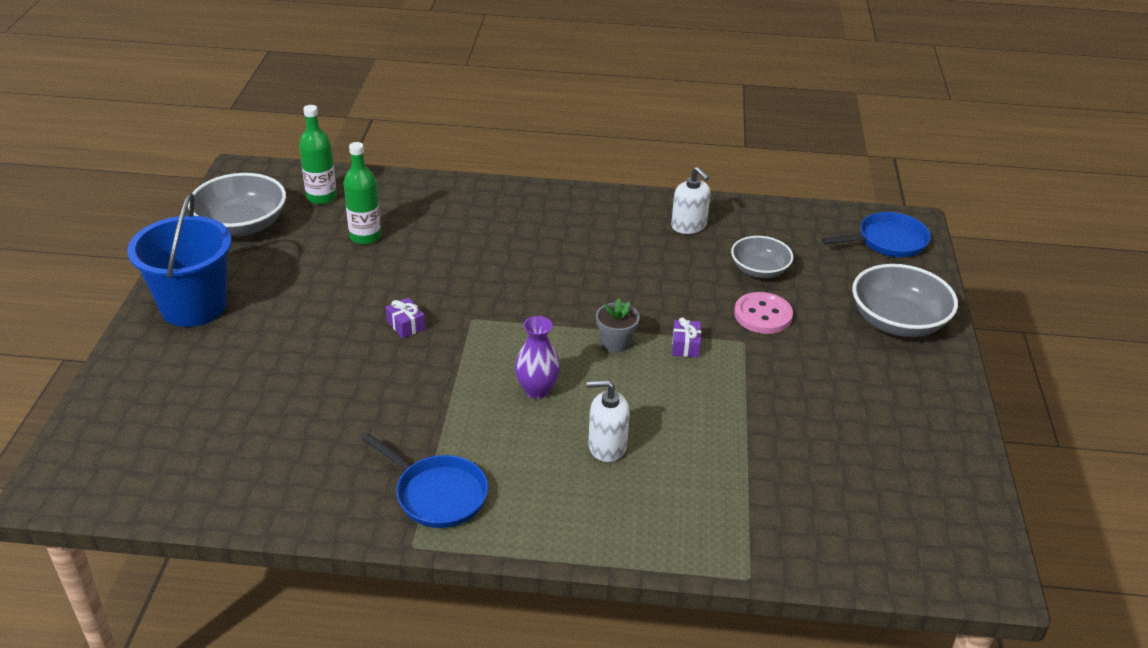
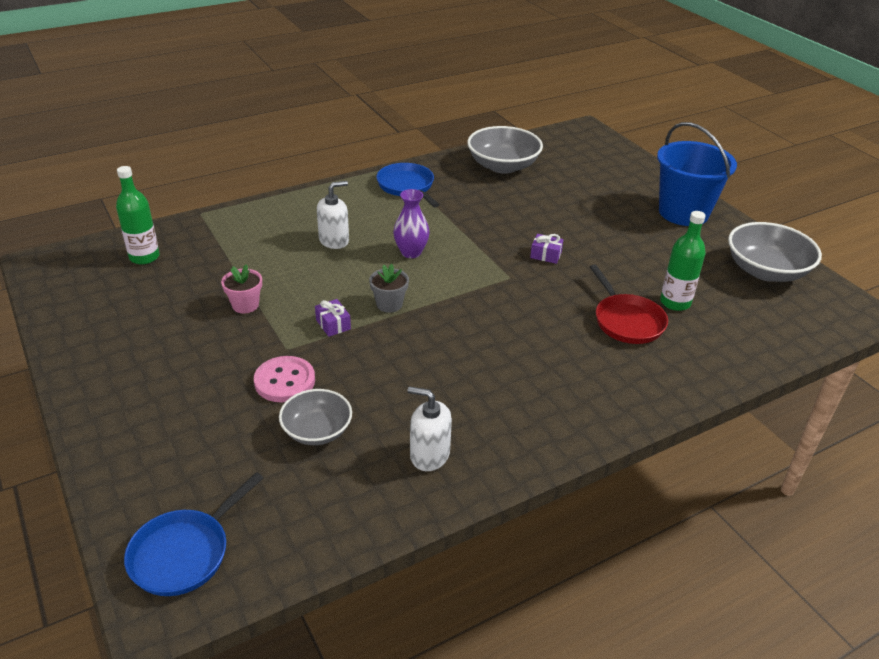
camera: 145 degrees right, 0 degrees up
(321, 197) = (765, 320): green bottle -> green bottle (144, 257)
(428, 241) = (626, 321): none -> red pan
(437, 494) = (407, 187): blue pan -> blue pan turned 60 degrees clockwise
(759, 403) = (245, 305): none -> pink flower pot
(897, 322) = (145, 433): grey bowl -> grey bowl (503, 166)

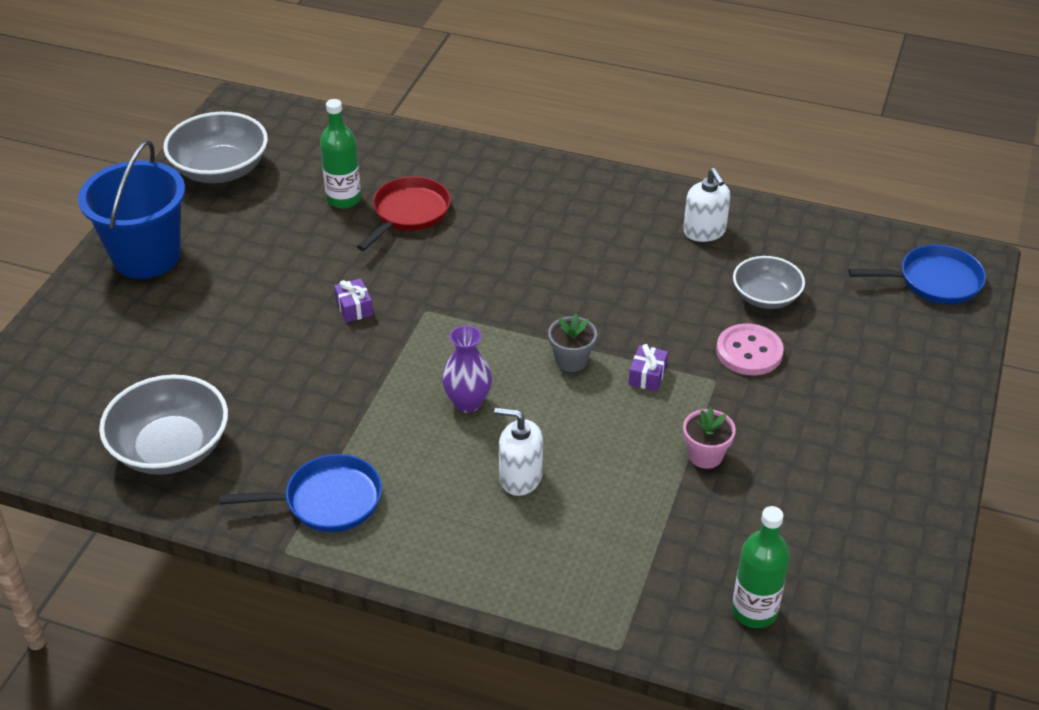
camera: 130 degrees left, 5 degrees up
(407, 187) = (327, 500): blue pan -> blue pan turned 120 degrees counterclockwise

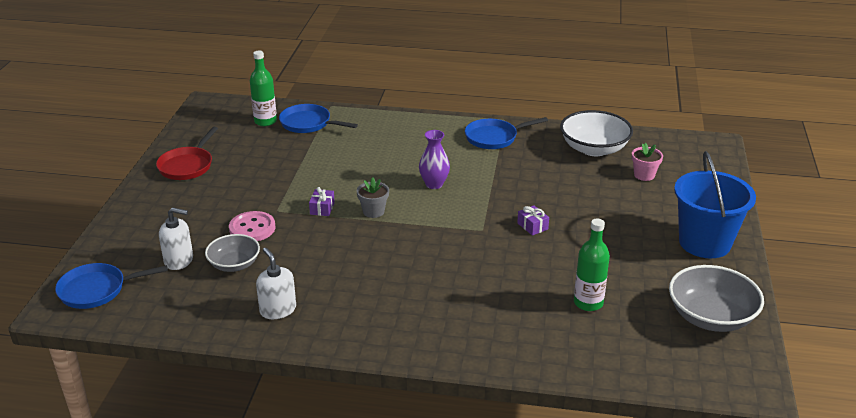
camera: 170 degrees right, 10 degrees down
(171, 448) = (594, 149): grey bowl -> white bowl
(408, 213) = (528, 297): red pan -> red pan (187, 165)
(520, 477) = (392, 155): white soap dispenser -> white soap dispenser (179, 260)
(667, 591) = (308, 124): none -> blue pan
(705, 455) = (286, 174): pink flower pot -> pink flower pot (644, 175)

